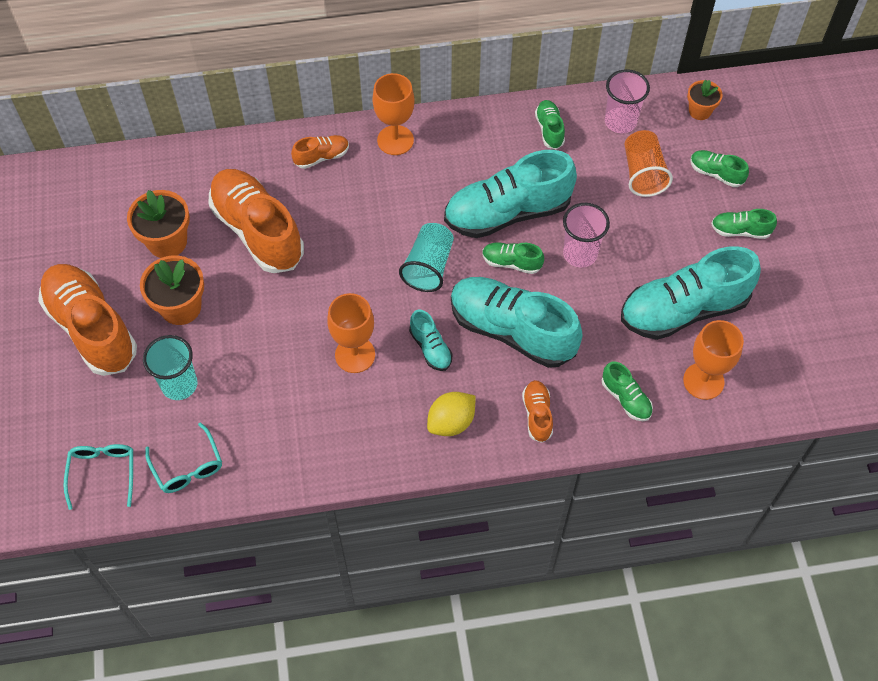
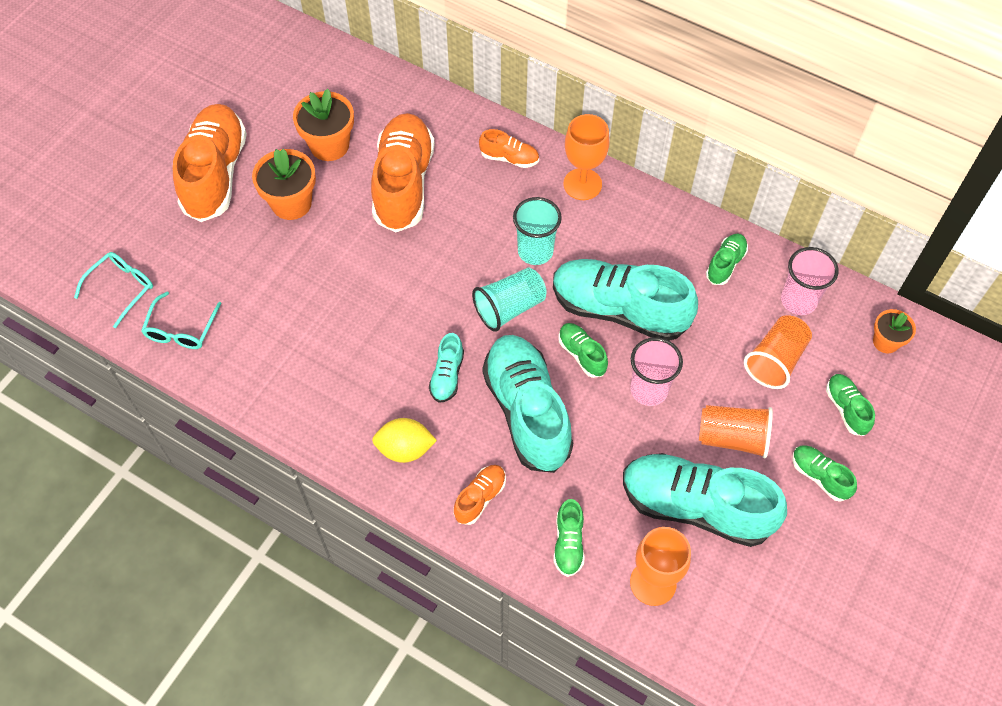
camera: 40 degrees right, 0 degrees up
(179, 385) = (234, 262): turquoise cup -> turquoise cup (535, 251)
(355, 355) = (383, 336): orange goblet -> none
(664, 246) = (732, 438): none -> orange cup

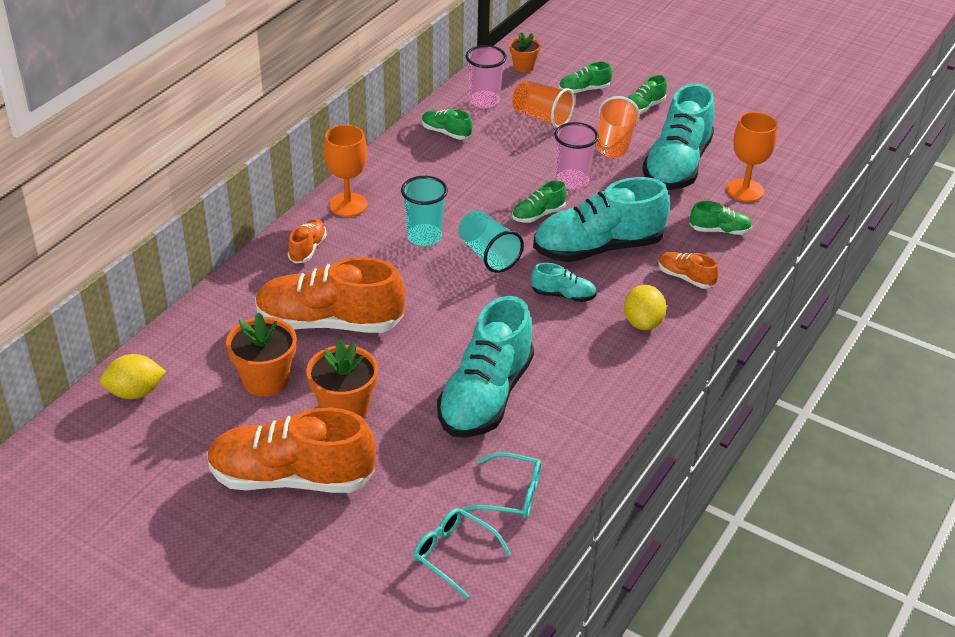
camera: 90 degrees left, 20 degrees down
(318, 63) = (135, 392): none -> yellow lemon
(619, 310) = (491, 191): turquoise shoe -> turquoise shoe (485, 396)

